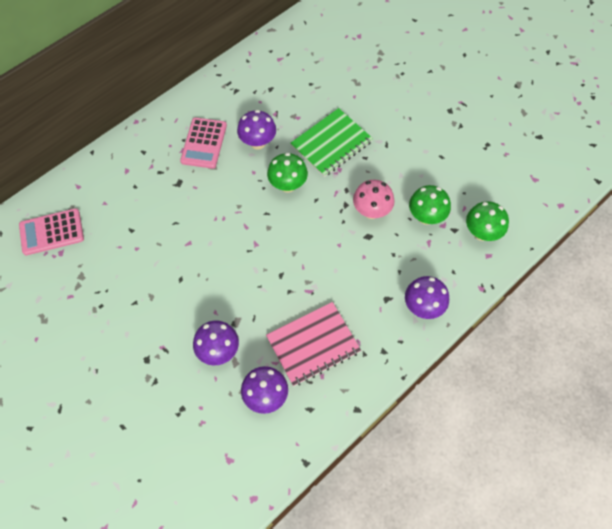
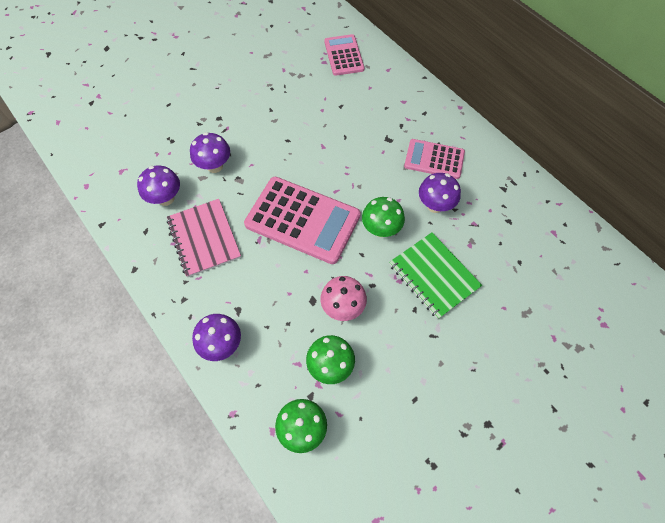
camera: 95 degrees right, 0 degrees up
(283, 253) = (302, 220): none -> pink calculator

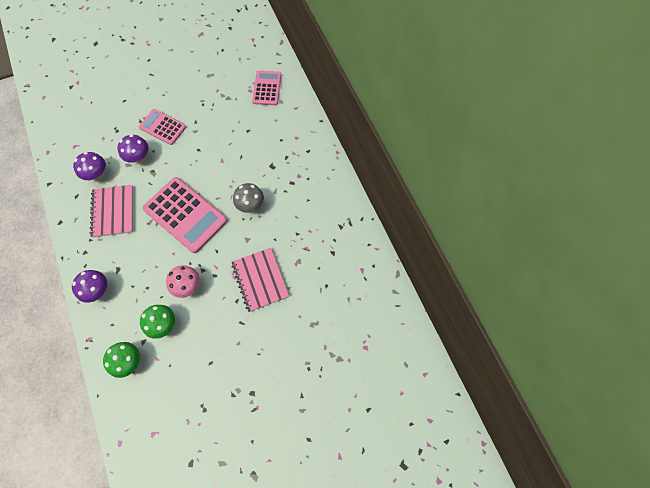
camera: 15 degrees right, 5 degrees up
(381, 229) = (237, 236): green mushroom -> none
(382, 190) = (251, 206): none -> grey mushroom
(433, 276) = (260, 280): green notebook -> pink notebook
(434, 159) = (299, 190): pink calculator -> pink calculator (163, 127)
(435, 205) = (284, 227): purple mushroom -> none

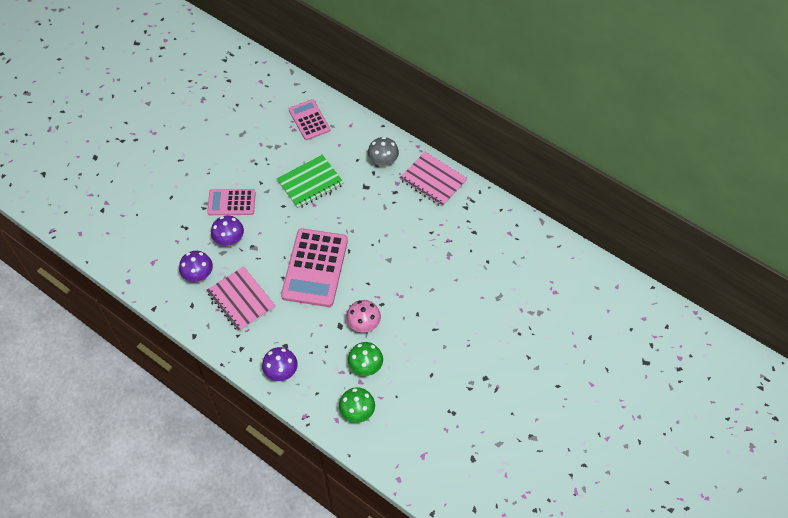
camera: 30 degrees left, 10 degrees down
(185, 215) = (315, 268): pink calculator -> pink calculator turned 90 degrees clockwise
(231, 141) = (310, 183): none -> green notebook
(251, 206) = (371, 230): grey mushroom -> grey mushroom (383, 162)
(260, 280) = (426, 286): pink notebook -> pink notebook (433, 180)

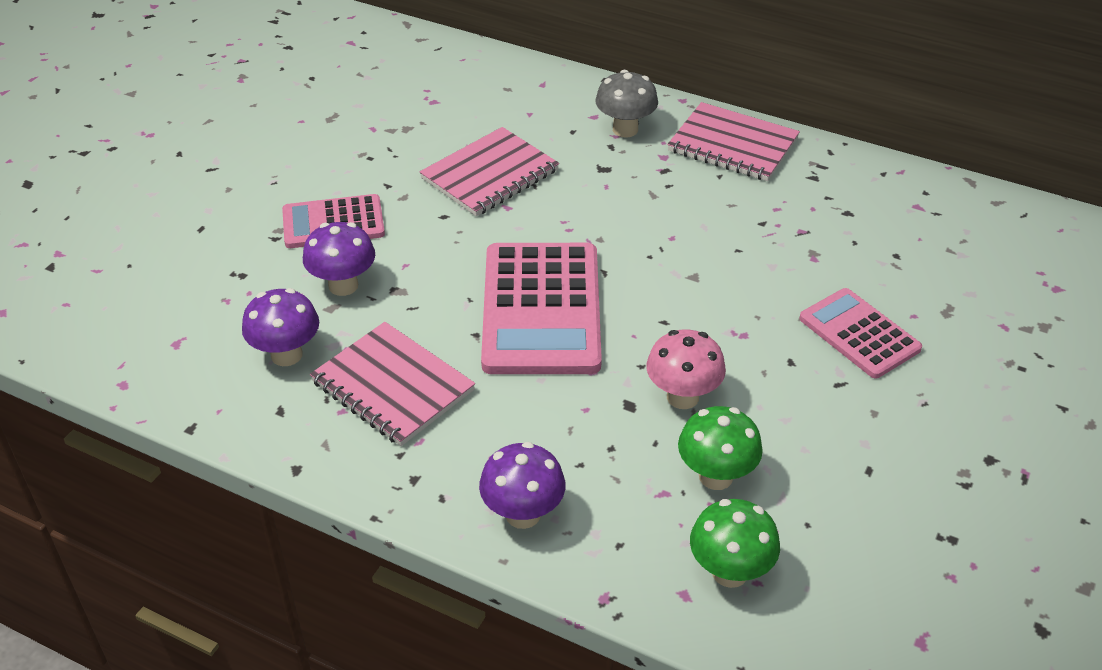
camera: 10 degrees left, 15 degrees down
(309, 120) = (460, 85): pink calculator -> pink calculator (859, 334)
(310, 183) = (490, 174): green notebook -> pink notebook

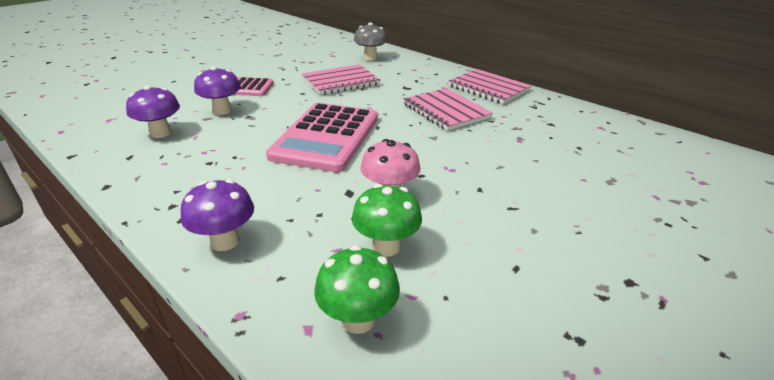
camera: 15 degrees right, 10 degrees down
(392, 386) = (205, 157): pink notebook -> pink notebook (446, 111)
(625, 129) = (428, 75): grey mushroom -> grey mushroom (370, 58)
(859, 334) = (538, 182): pink calculator -> none

